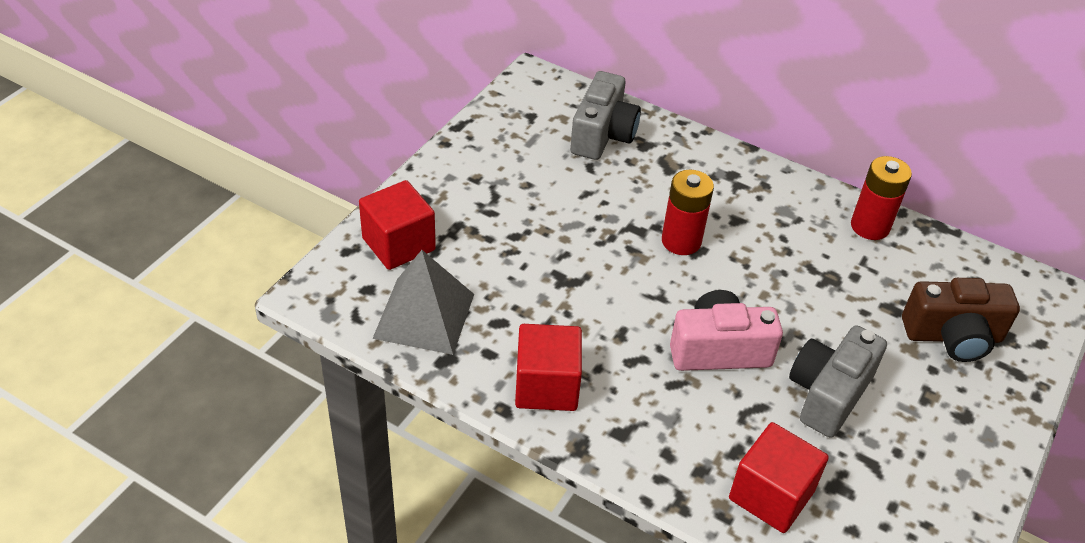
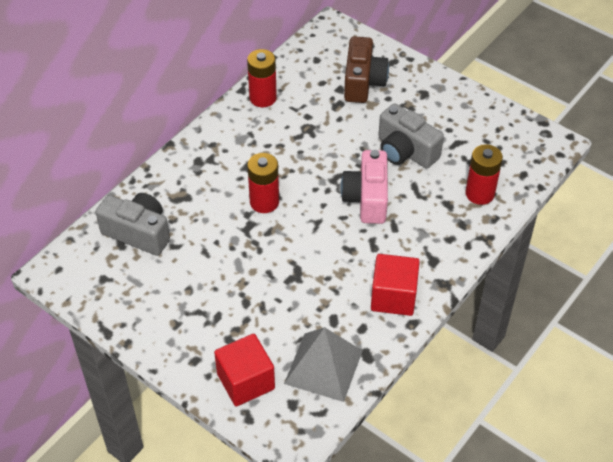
camera: 80 degrees left, 5 degrees up
(771, 495) = (479, 193): red cube -> red battery

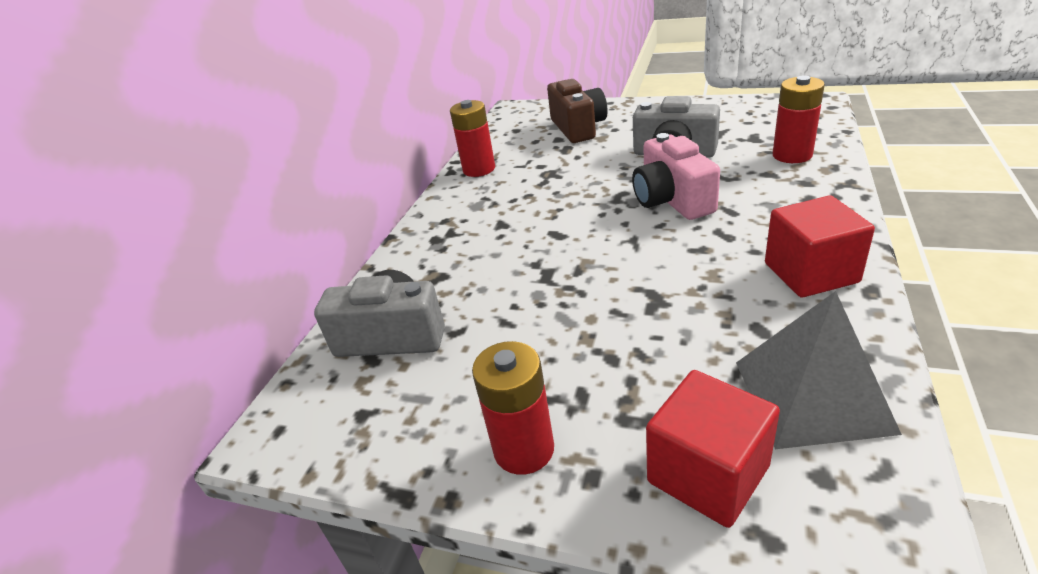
camera: 15 degrees left, 15 degrees down
(264, 202) = (549, 245): red battery -> red battery (524, 449)

